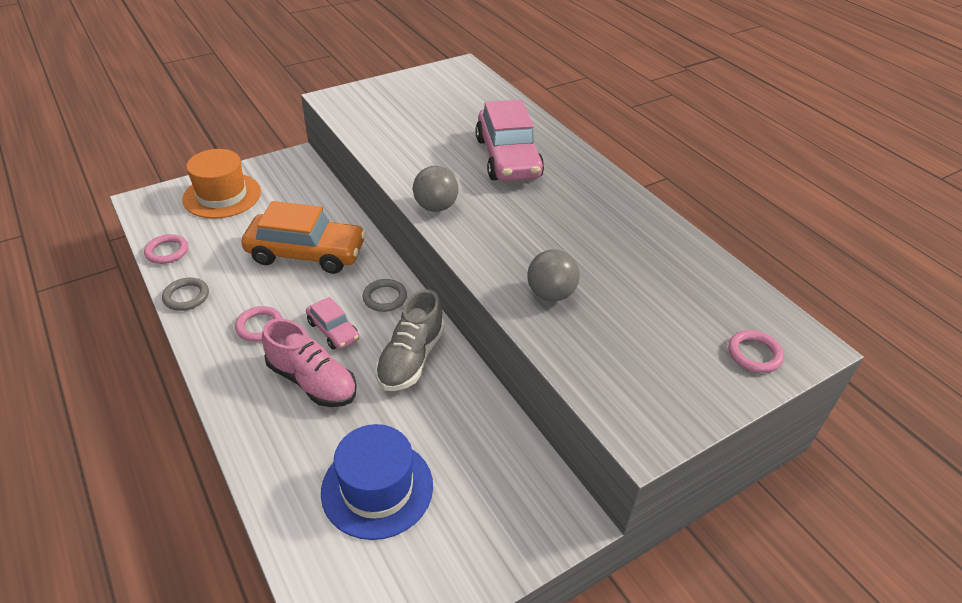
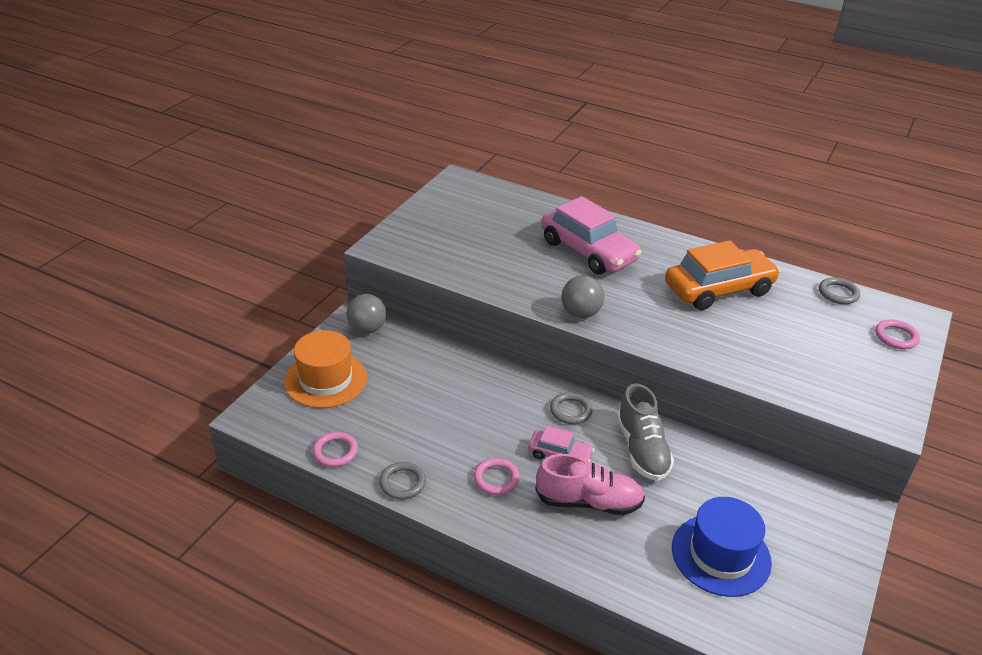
camera: 30 degrees left, 5 degrees down
(306, 253) = (464, 400): orange car -> orange car (718, 289)
(550, 294) = (735, 348): grey ball -> grey ball (367, 329)
(733, 285) = (838, 293): none -> grey ring

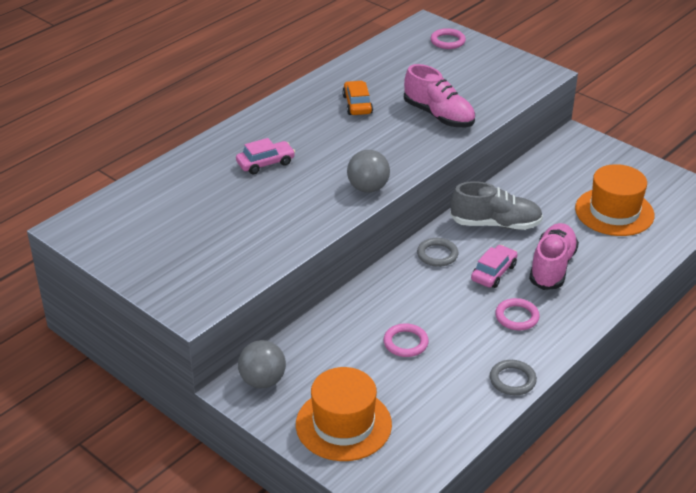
camera: 75 degrees left, 0 degrees up
(335, 452) = (460, 425): pink ring -> pink ring (405, 343)
(588, 251) = (265, 163): pink car -> pink car, size x0.51
(718, 289) = (357, 104): orange car -> orange car, size x0.51
(721, 555) = (614, 212): blue hat -> orange hat
(736, 345) = (439, 115): none -> pink shoe
(838, 293) = (383, 49): grey ring -> none

